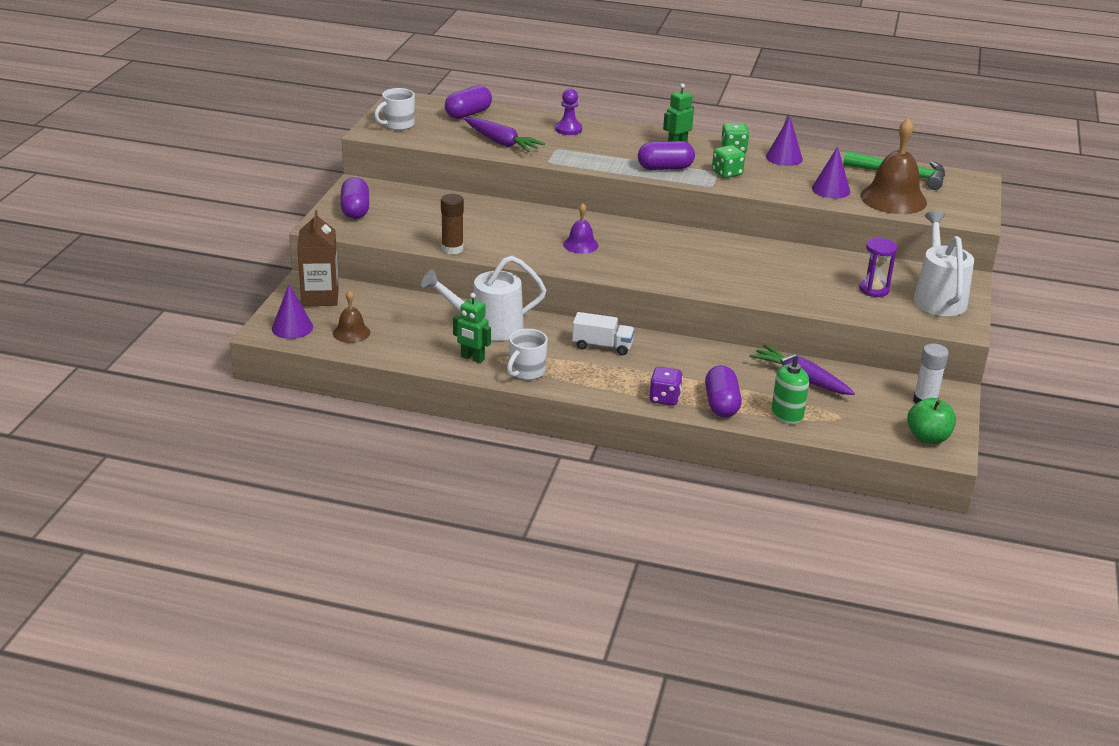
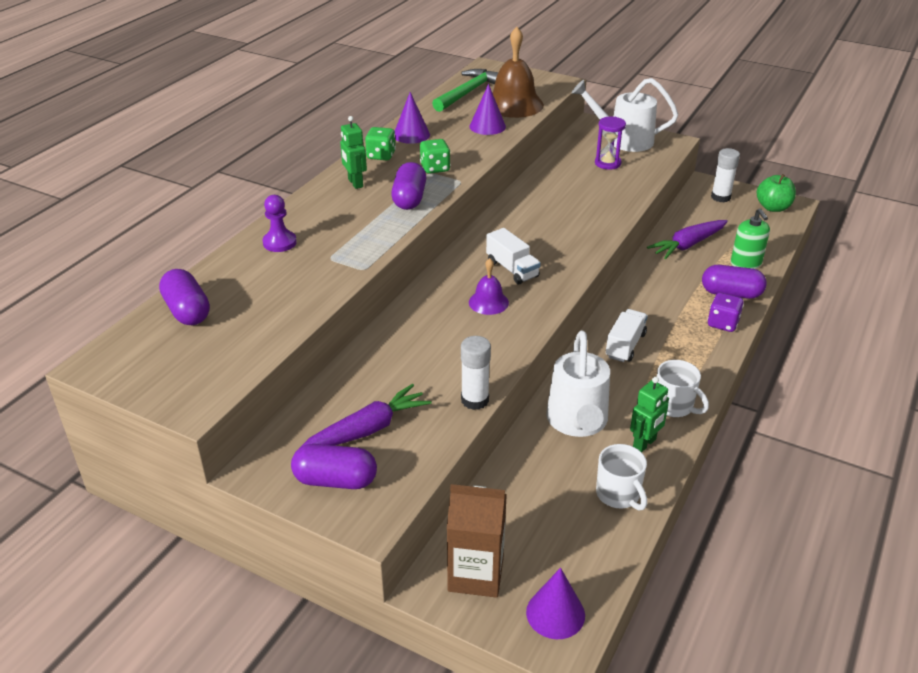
camera: 75 degrees left, 5 degrees up
(351, 333) = (576, 548): brown bell -> none
(398, 125) = (185, 378): white mug -> white mug (618, 495)
(452, 249) = (475, 400): brown glue stick -> white glue stick
(501, 143) = (292, 295): purple carrot -> purple carrot (367, 429)
(636, 251) = (512, 269): none -> white truck

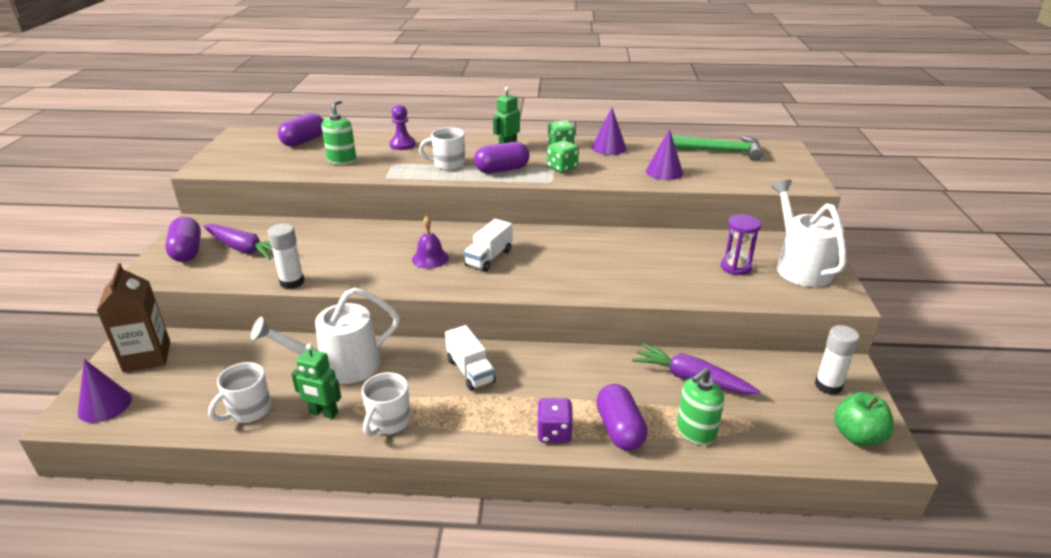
camera: 65 degrees right, 5 degrees down
(283, 291) = (342, 160): none -> green soap dispenser
(365, 225) = (448, 164): none -> white mug
(513, 104) = (725, 173): brown bell -> none
(625, 345) = (470, 371): white truck -> white truck turned 60 degrees clockwise

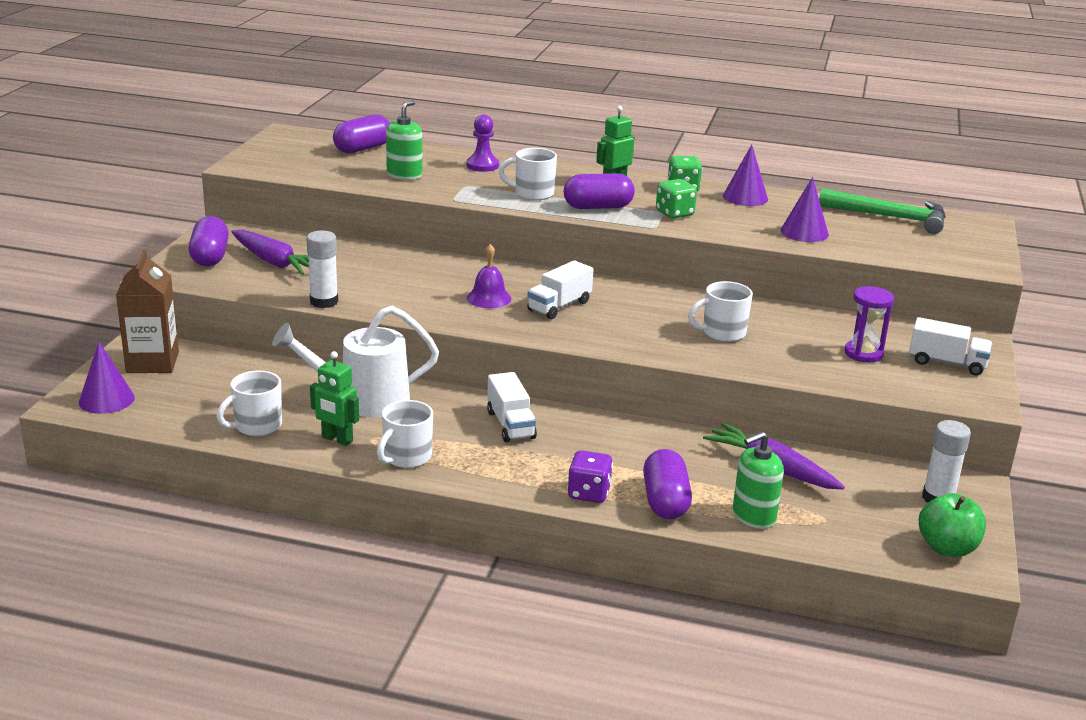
camera: 10 degrees right, 5 degrees down
(623, 264) = (722, 333): none -> white mug
(799, 266) = (947, 363): white watering can -> white truck

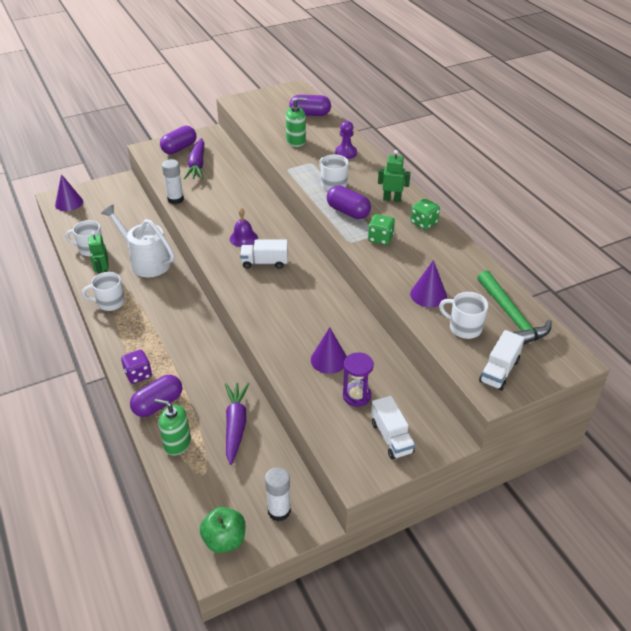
camera: 50 degrees right, 15 degrees up
(152, 362) = (111, 193): brown carton -> none
(510, 425) = (175, 315): white truck -> white truck (499, 371)
(722, 333) = (309, 330): white mug -> white mug (464, 328)
(745, 197) = (447, 249): purple cone -> purple cone (329, 360)

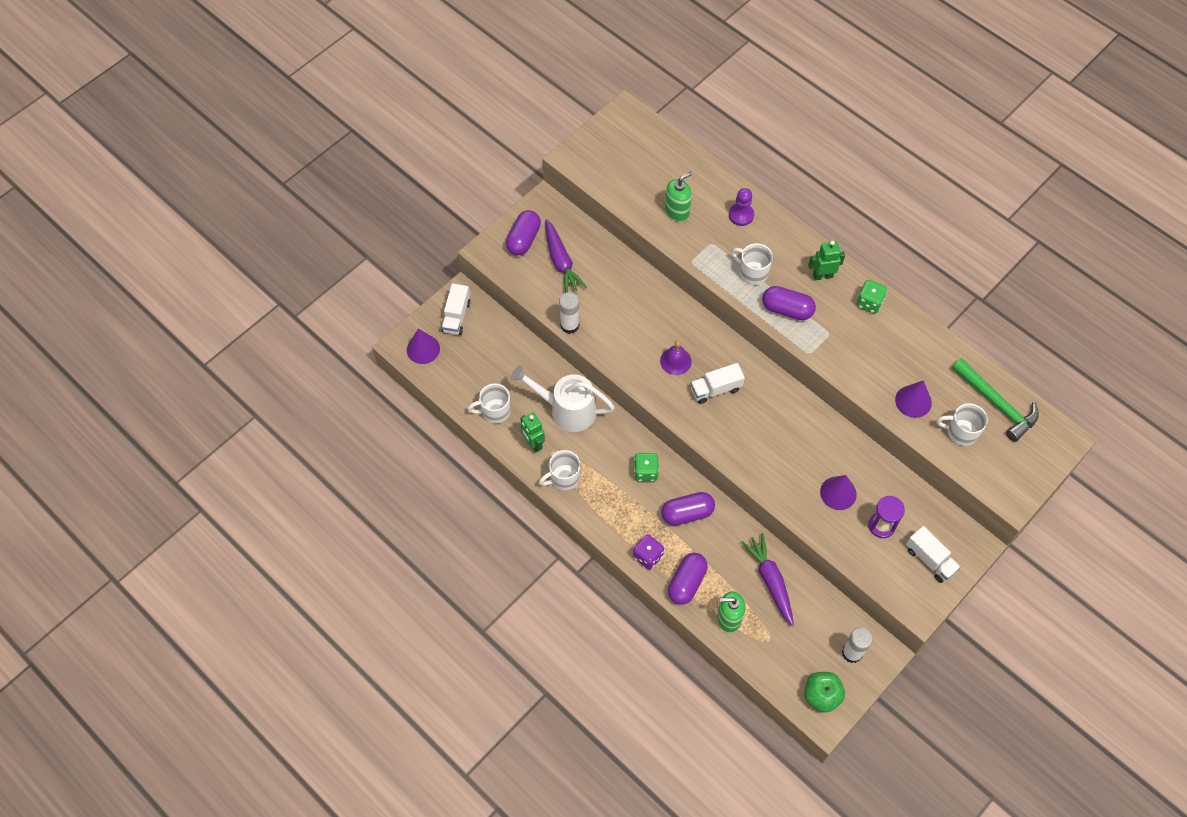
camera: 20 degrees left, 20 degrees up
(310, 114) = (668, 157): purple capsule -> purple capsule (687, 513)
(380, 238) = (836, 339): green dice -> green dice (645, 472)
(499, 371) = (1008, 473): white truck -> white truck (456, 316)

